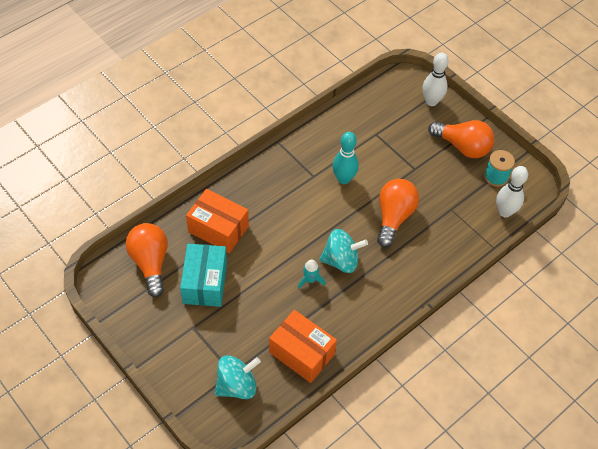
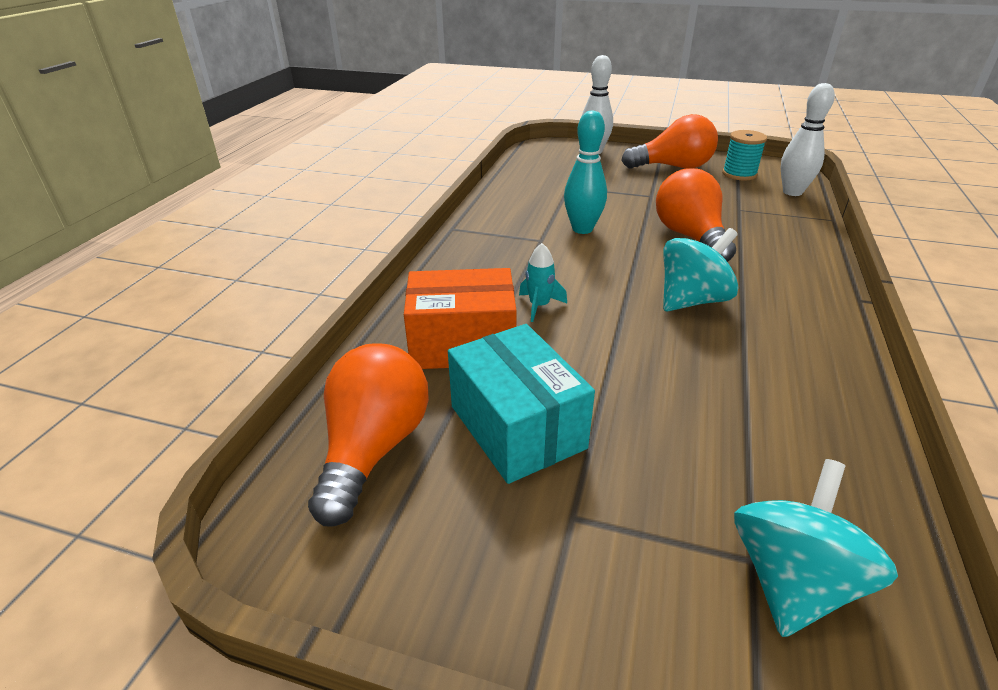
camera: 30 degrees left, 20 degrees down
(150, 263) = (373, 448): orange light bulb -> orange light bulb turned 60 degrees clockwise
(301, 353) = (814, 444): orange box -> none
(310, 280) = (682, 340): turquoise rocket -> turquoise rocket (539, 306)

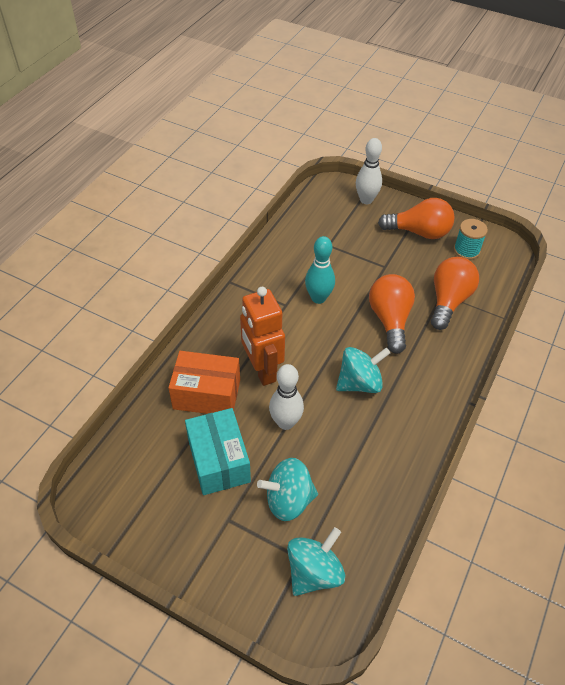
camera: 10 degrees right, 15 degrees up
(373, 448) = (142, 460): orange light bulb -> orange light bulb (448, 301)
(539, 306) = (262, 370): turquoise rocket -> orange robot
(670, 464) = (288, 500): none -> turquoise spinning top
(792, 192) = (494, 280): white bowling pin -> white bowling pin (285, 422)

